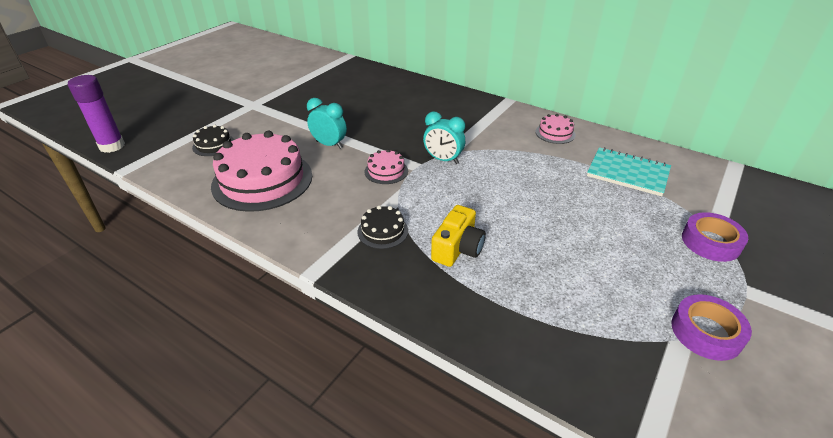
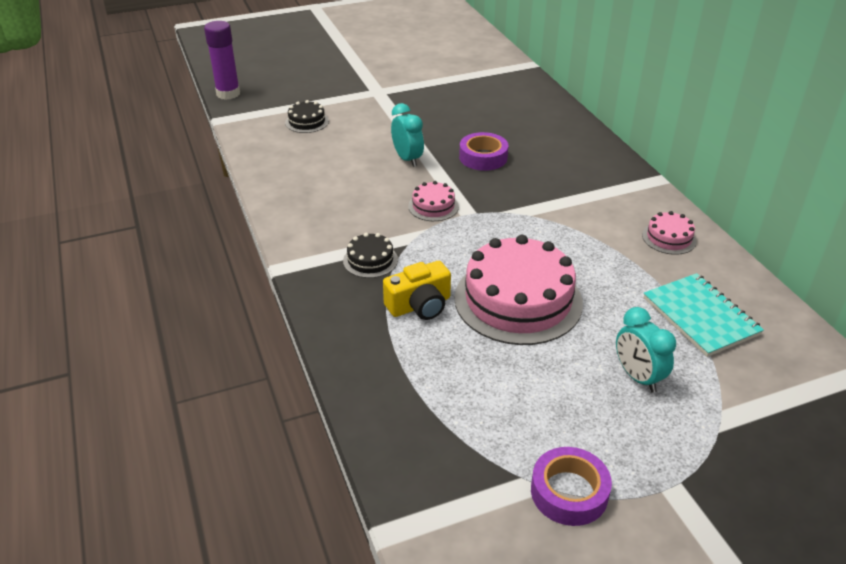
camera: 35 degrees right, 0 degrees up
(262, 180) = (316, 171): pink cake -> pink cake (518, 300)
(443, 160) = (503, 217): turquoise clock -> turquoise clock (637, 377)
(710, 242) = (699, 426): purple tape -> purple tape (483, 157)

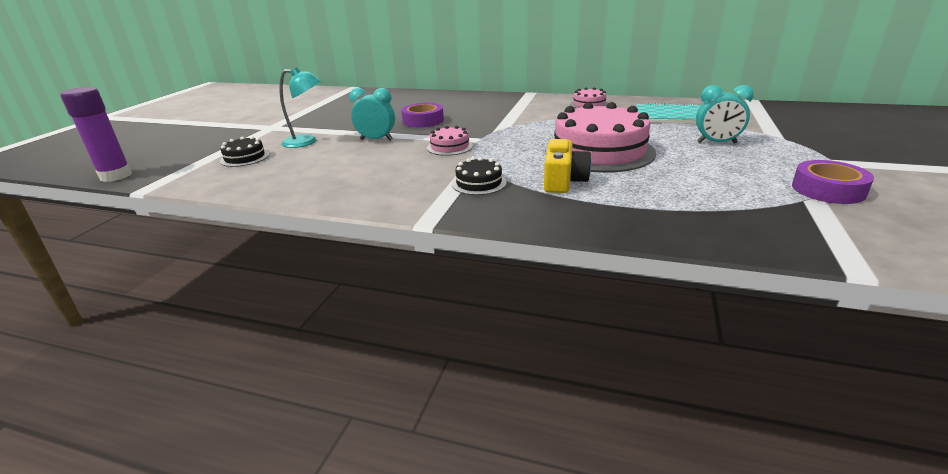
camera: 50 degrees left, 10 degrees down
(366, 128) = (307, 142): none -> turquoise lamp

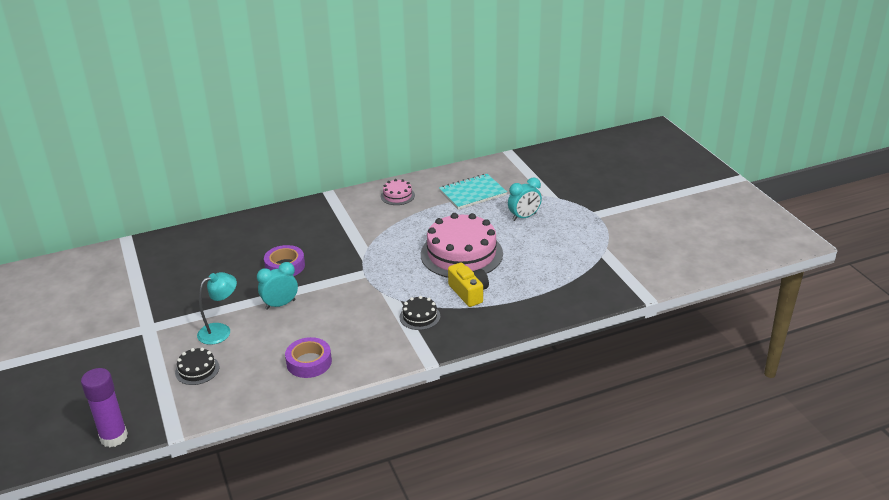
camera: 40 degrees left, 5 degrees up
(450, 147) = (352, 289): pink cake -> none
(828, 190) = (607, 242): purple tape -> purple tape (309, 362)

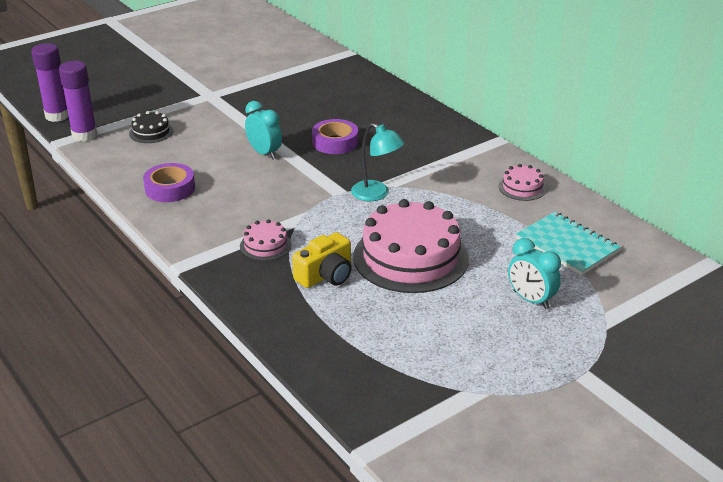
camera: 75 degrees right, 0 degrees up
(172, 416) = (84, 135): none -> purple glue stick
(220, 331) = (213, 131): turquoise lamp -> turquoise lamp (376, 194)
(420, 316) = (265, 245): black cake -> pink cake

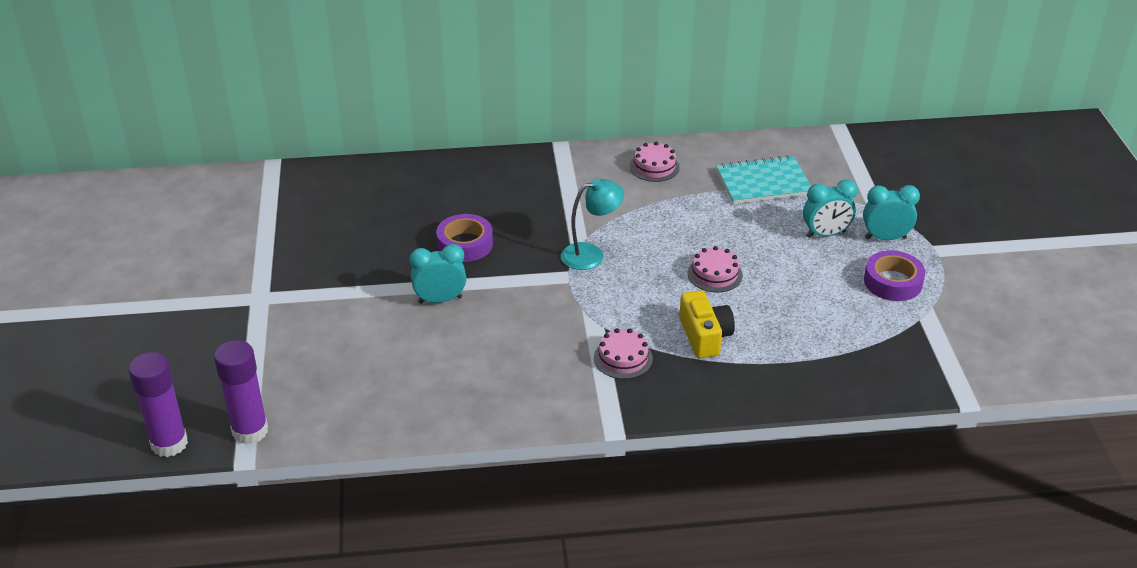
camera: 60 degrees left, 5 degrees up
(151, 132) = (302, 372): black cake -> none
(170, 188) = (450, 393): purple tape -> purple tape (893, 282)
(410, 257) = (714, 274): pink cake -> pink cake, size x0.46
(565, 337) = (885, 238): none -> turquoise clock

